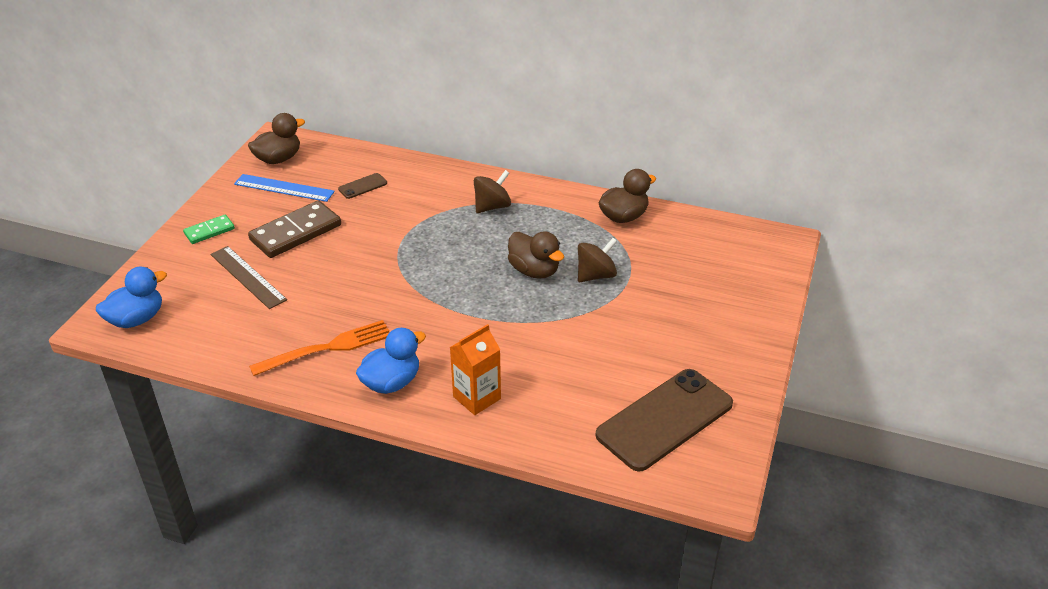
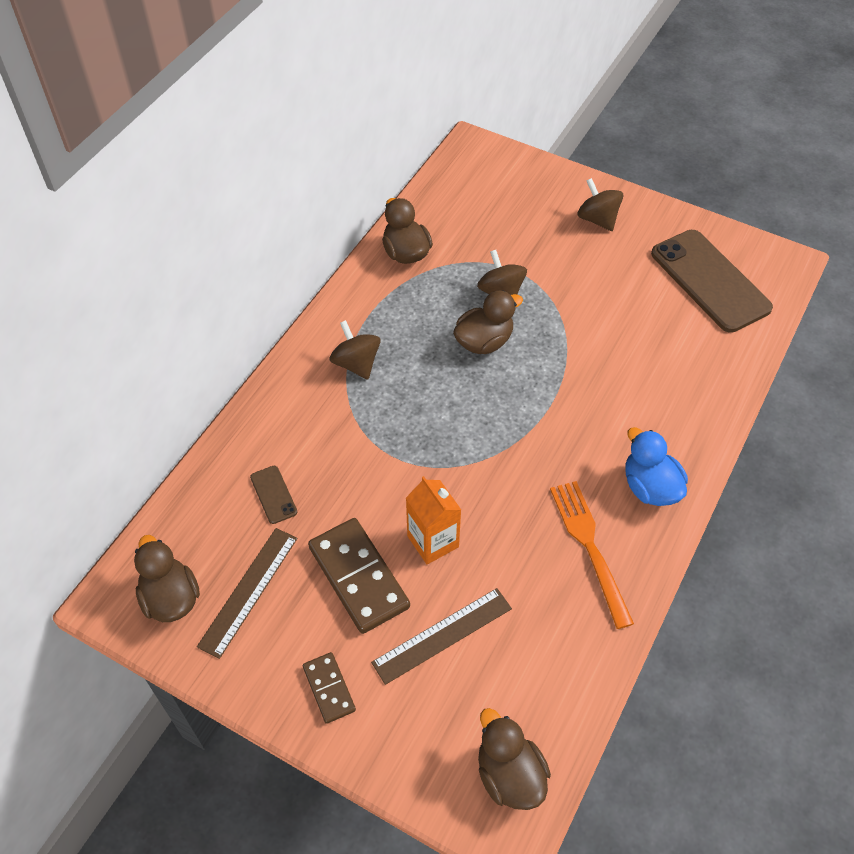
camera: 80 degrees left, 15 degrees up
(136, 319) = (509, 774): blue duck -> brown duck
(209, 231) = (329, 688): green domino -> brown domino
(284, 188) = (248, 591): blue ruler -> brown ruler
(477, 397) = (676, 415): orange carton -> orange carton (433, 541)
(720, 331) = (597, 219): none -> brown spinning top

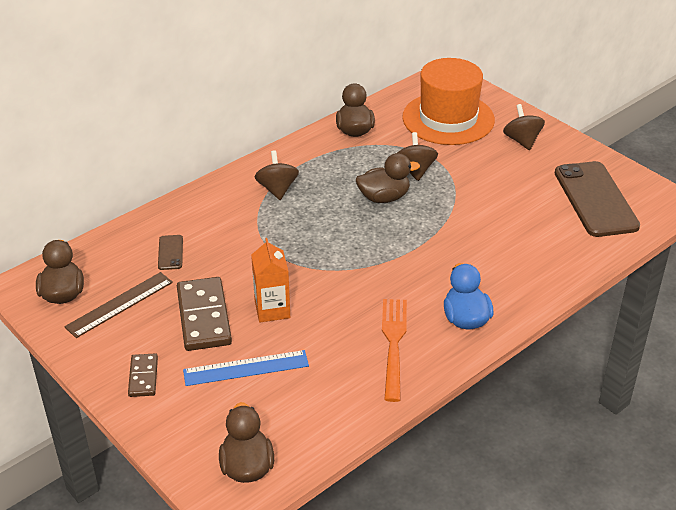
camera: 20 degrees right, 15 degrees down
(442, 635) = (246, 368): brown ruler -> blue ruler
(503, 208) = (448, 119): none -> orange hat

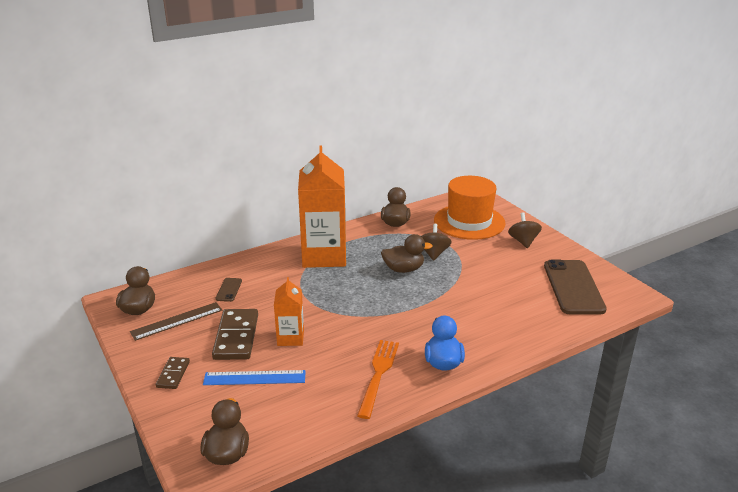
camera: 10 degrees right, 10 degrees down
(277, 189) = (324, 256): brown spinning top -> orange carton

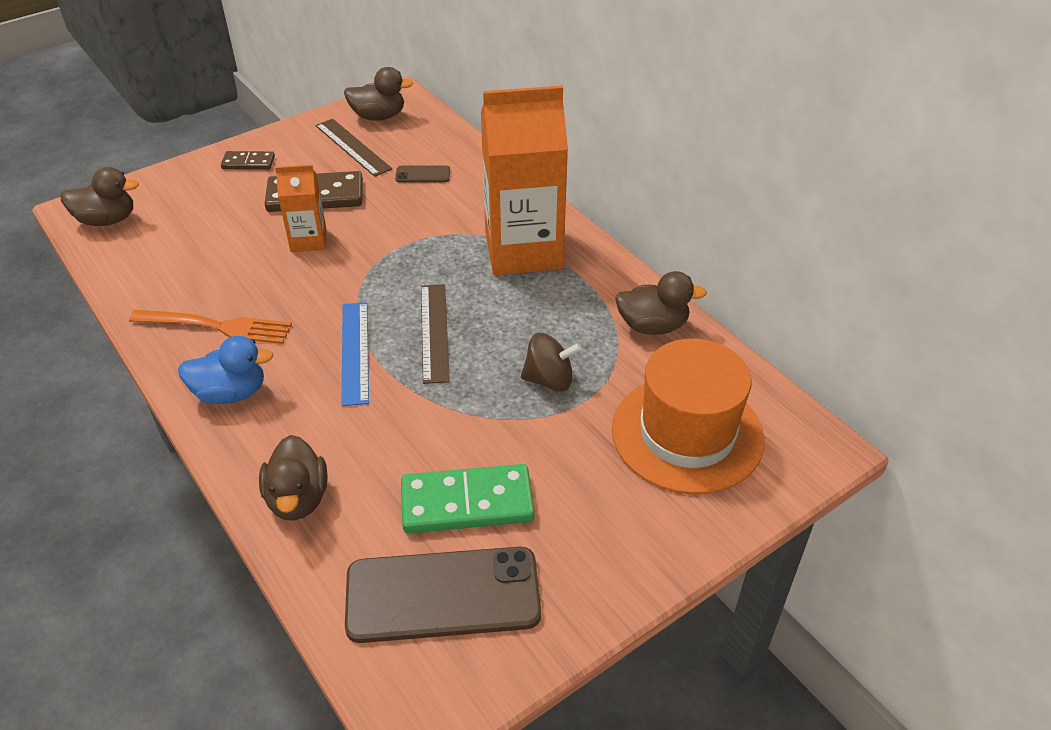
camera: 85 degrees right, 15 degrees up
(254, 378) = (230, 221): blue ruler -> blue ruler (355, 352)
(393, 287) = (434, 332): none -> brown ruler
(403, 269) = (490, 342): brown duck -> brown duck (298, 499)
(518, 279) = (467, 503): none -> green domino
(523, 241) = (620, 523): brown spinning top -> none

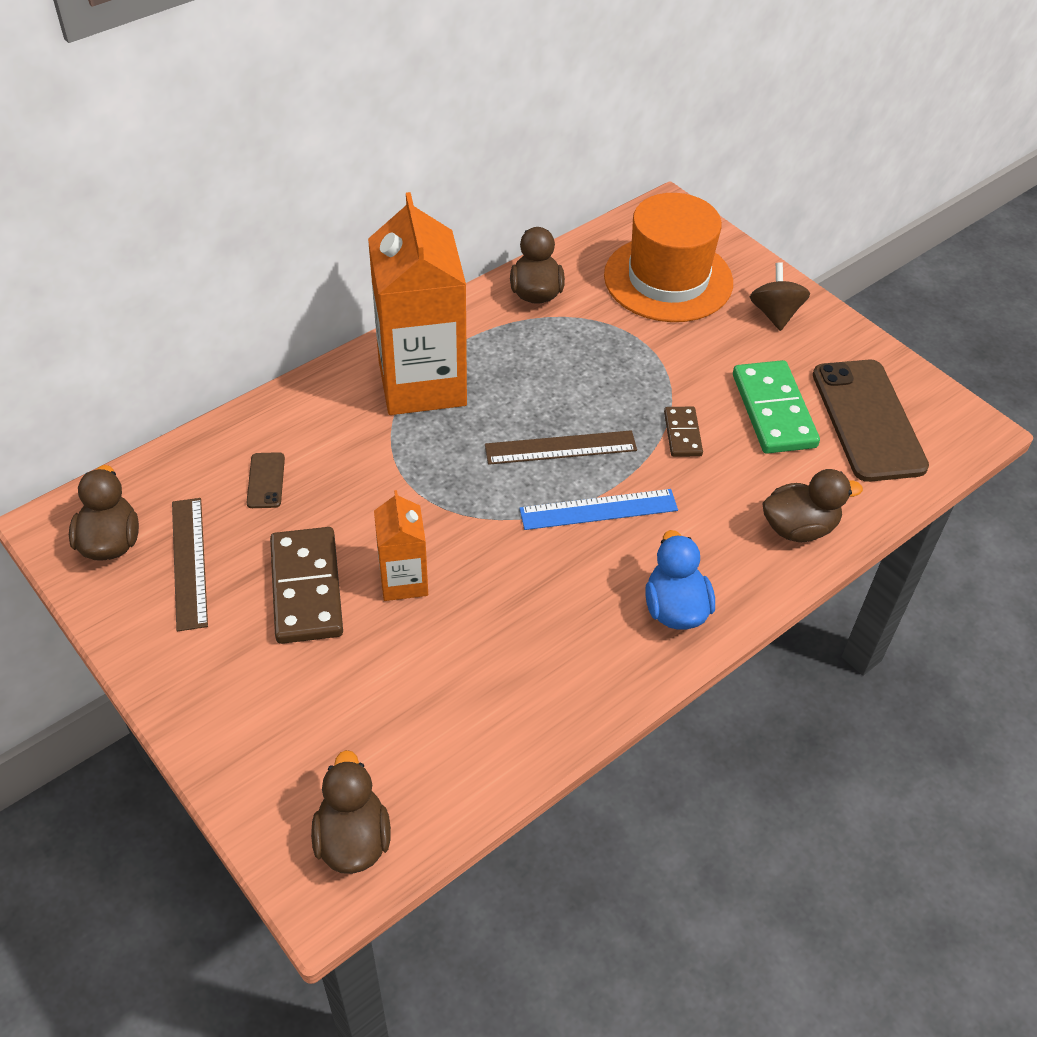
camera: 95 degrees left, 5 degrees up
(217, 326) = (571, 645): orange fork -> none
(248, 163) = (215, 683): brown domino -> brown domino (682, 434)
(353, 147) = (189, 562): brown ruler -> brown ruler turned 60 degrees counterclockwise
(549, 380) = (617, 361): brown spinning top -> brown spinning top (775, 314)

